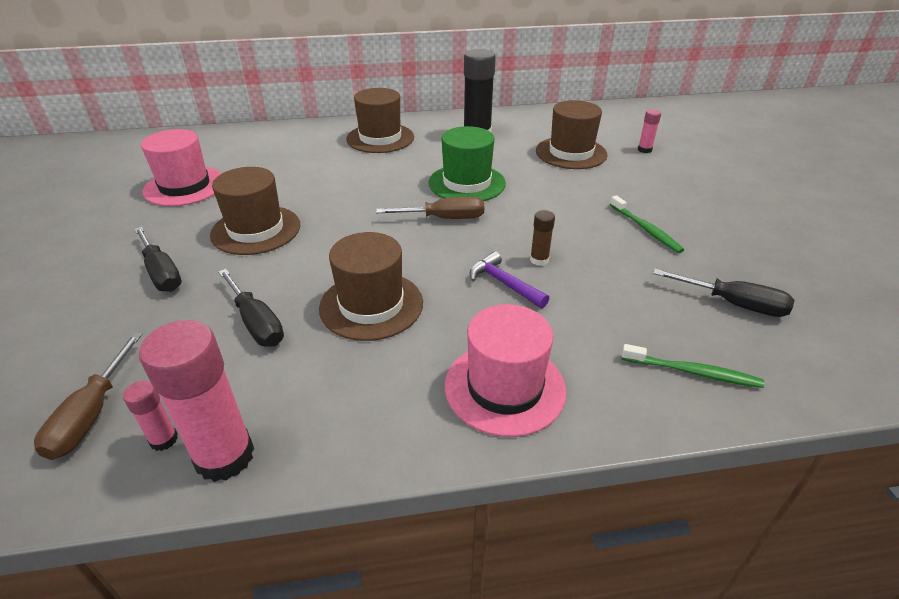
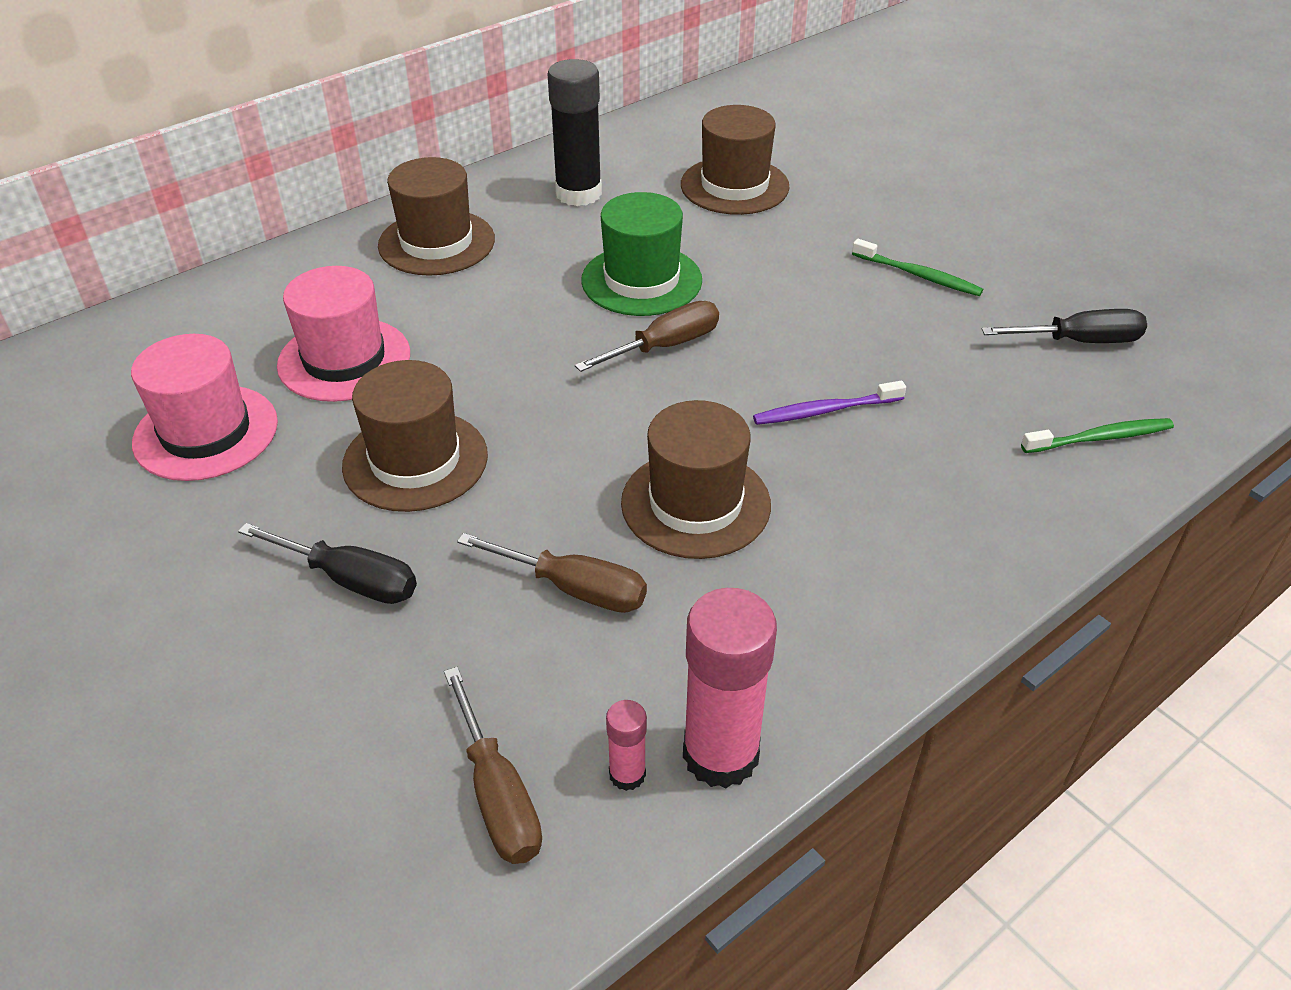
camera: 30 degrees left, 5 degrees up
(256, 322) = (573, 588): black screwdriver -> brown screwdriver
(504, 283) = (825, 411): purple hammer -> purple toothbrush
(504, 387) = (939, 536): pink hat -> pink hat (344, 359)
(539, 260) = (836, 363): brown glue stick -> none
(644, 150) = (822, 152): pink glue stick -> none

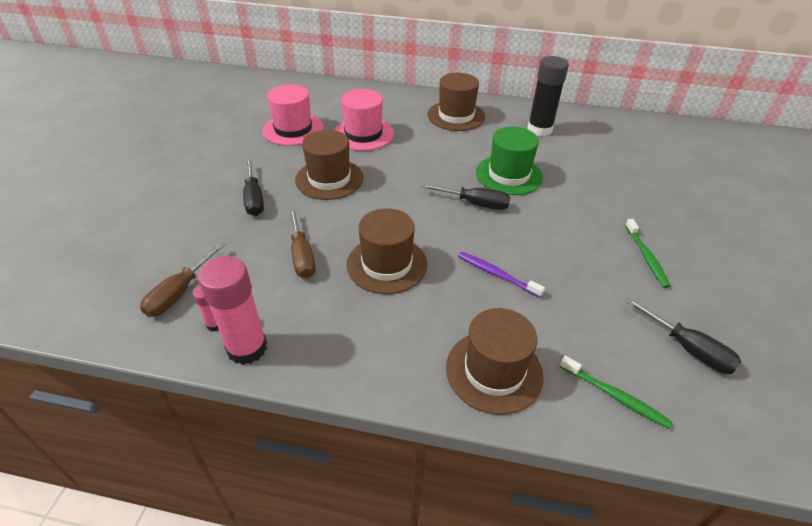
camera: 50 degrees right, 0 degrees up
(664, 346) = (474, 203): brown screwdriver -> black screwdriver
(734, 186) = (616, 165): brown hat -> brown hat (494, 371)

